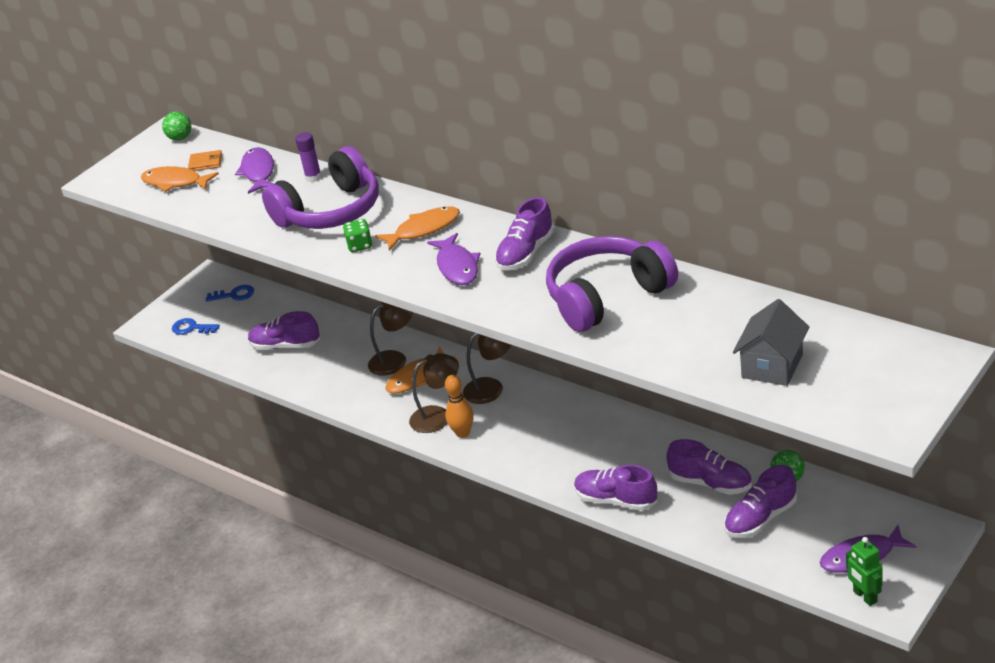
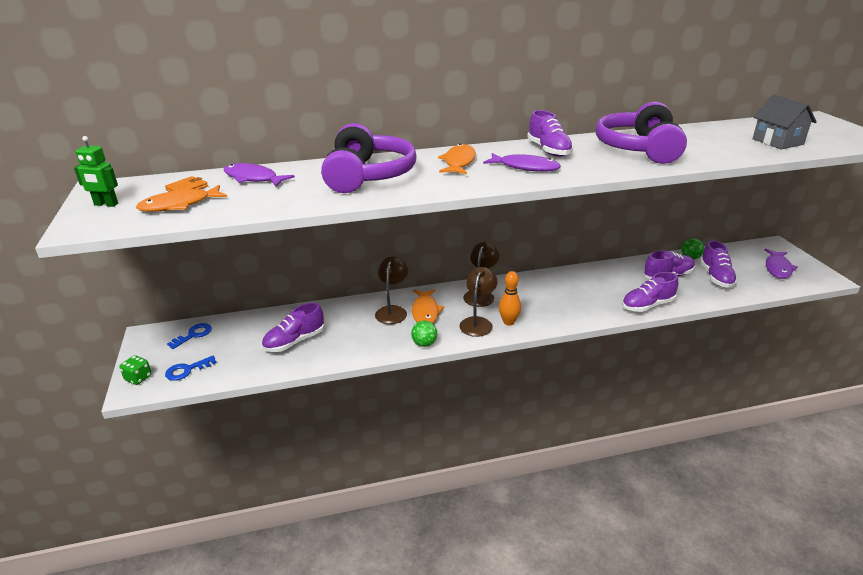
camera: 55 degrees left, 5 degrees down
(180, 138) = (126, 185): green ball -> green ball (424, 344)
(313, 177) = (310, 168): purple glue stick -> none
(360, 245) = (434, 181): green dice -> green dice (138, 378)
(864, 596) = (812, 280): green robot -> green robot (106, 204)

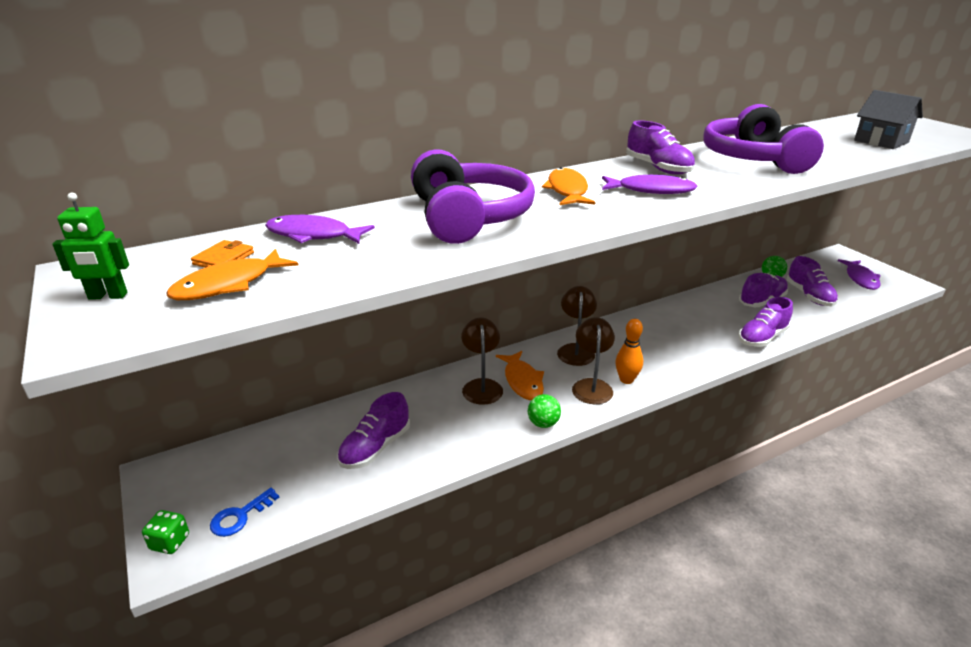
camera: 15 degrees left, 0 degrees up
(193, 335) = (227, 461): blue key -> none

